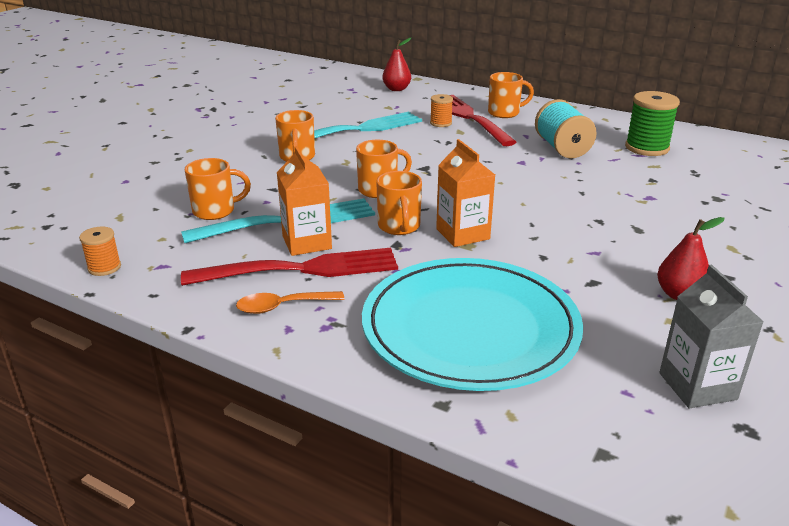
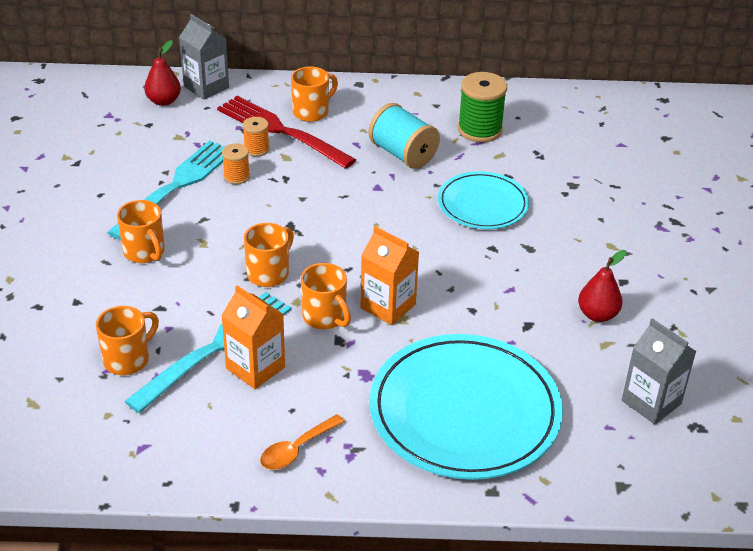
camera: 30 degrees left, 10 degrees up
(104, 267) = (86, 471): orange spool -> orange spool (236, 176)
(299, 270) = (276, 403): red fork -> none
(435, 88) = (206, 87): none -> grey carton
(612, 191) = (483, 204): none -> turquoise plate

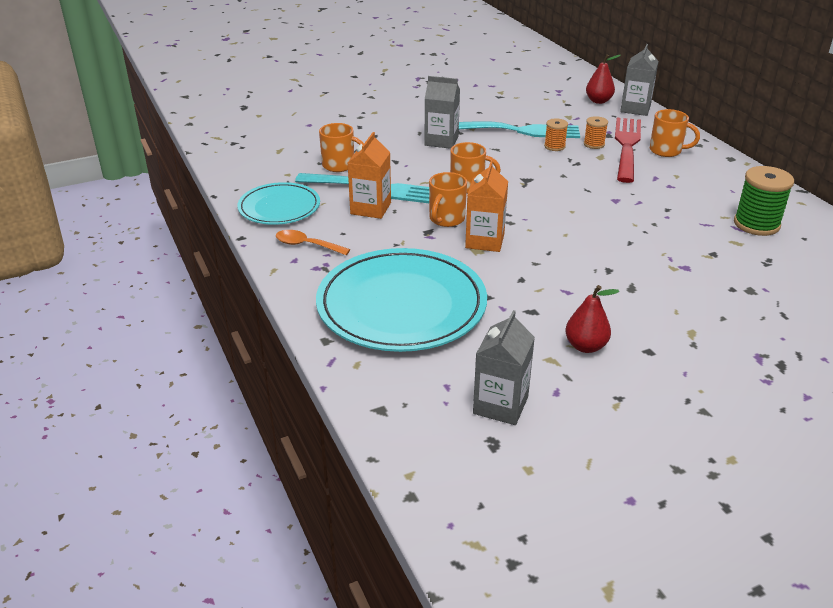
camera: 65 degrees right, 5 degrees down
(145, 252) = (441, 141): orange mug -> grey carton
(403, 154) = (671, 199): turquoise spool -> none
(483, 204) = (658, 251): turquoise plate -> turquoise plate (279, 207)

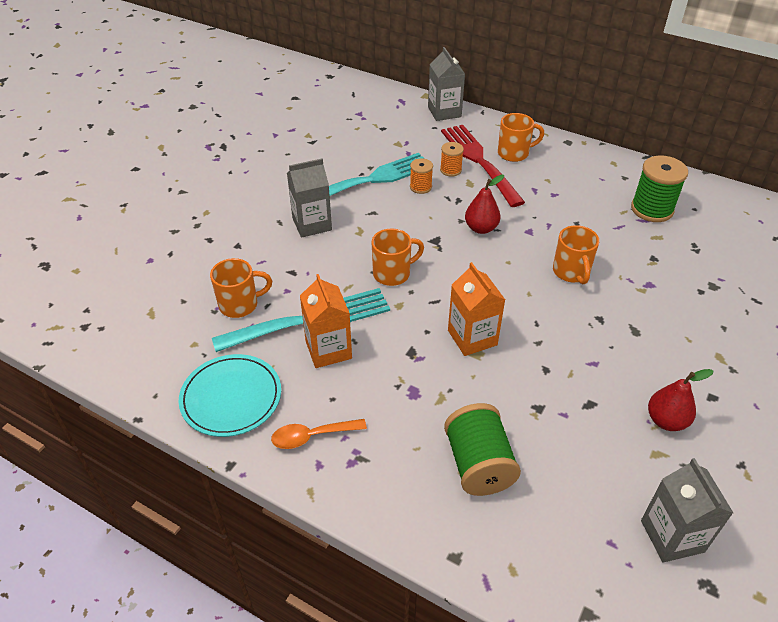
camera: 35 degrees left, 10 degrees up
(401, 305) = (478, 464): turquoise plate -> green spool
(446, 219) = (413, 327): orange mug -> orange mug (571, 272)
(598, 101) = (405, 114): red pear -> red pear (481, 228)

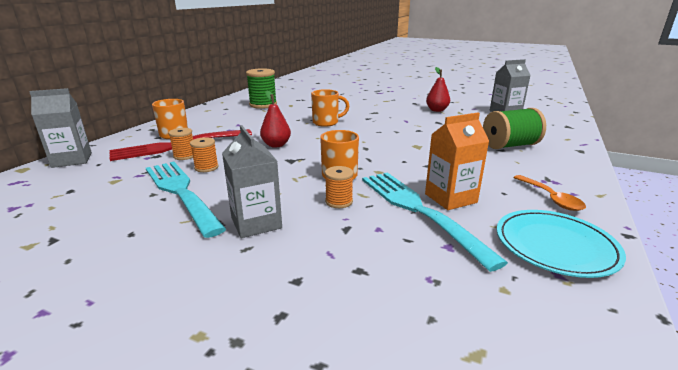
camera: 95 degrees left, 20 degrees down
(240, 304) = (415, 260): orange mug -> none
(337, 270) = (339, 201): none -> orange spool
(472, 337) = (402, 147): orange carton -> none

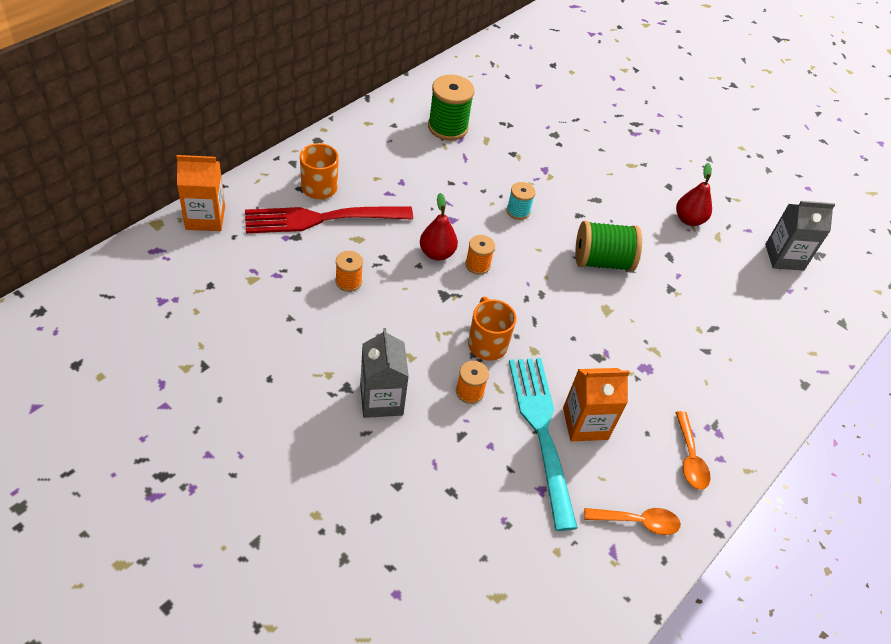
camera: 10 degrees right, 25 degrees up
(72, 160) = (205, 218): grey carton -> orange carton
(181, 193) = (318, 325): turquoise fork -> none
(185, 156) = (327, 247): orange spool -> orange spool (477, 265)
(326, 122) = (518, 211): orange mug -> turquoise spool
(510, 145) = (724, 345): green spool -> green spool (602, 261)
(555, 246) = (638, 522): turquoise plate -> orange spoon

